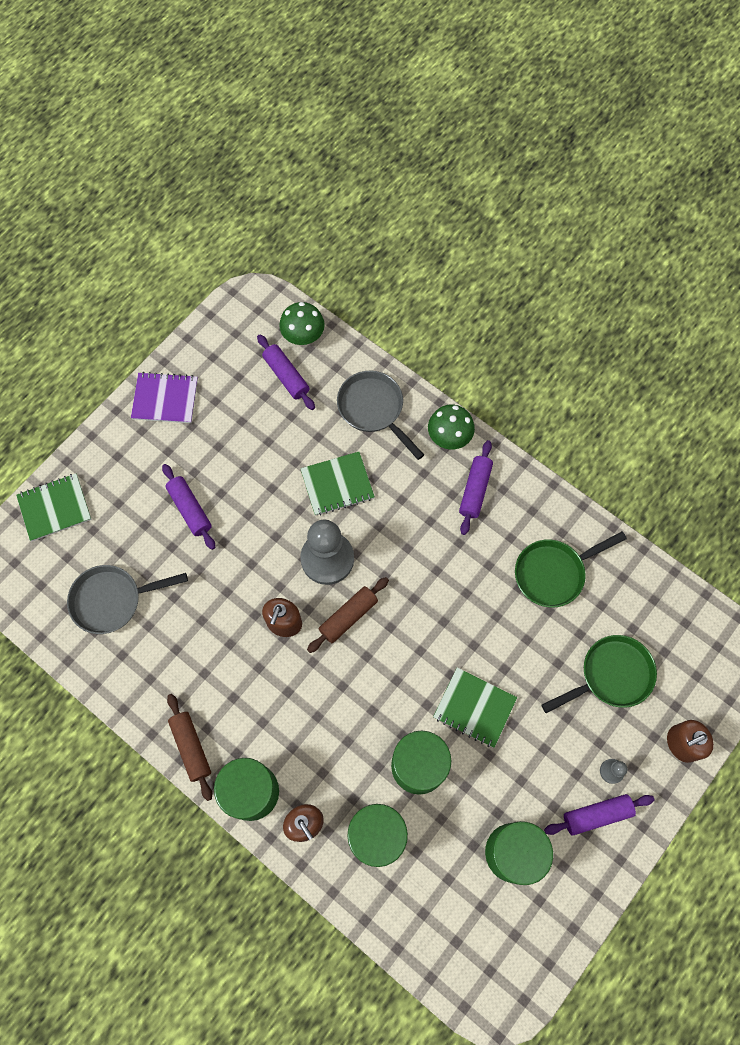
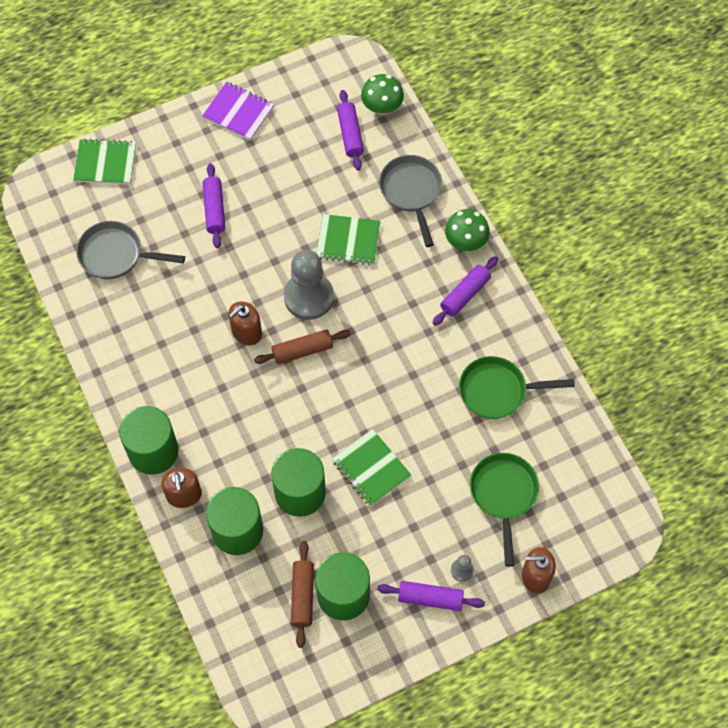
camera: 25 degrees right, 5 degrees down
(191, 747) = (122, 396): brown rolling pin -> brown rolling pin (302, 596)
(611, 675) = (503, 495): green pan -> green pan turned 90 degrees counterclockwise

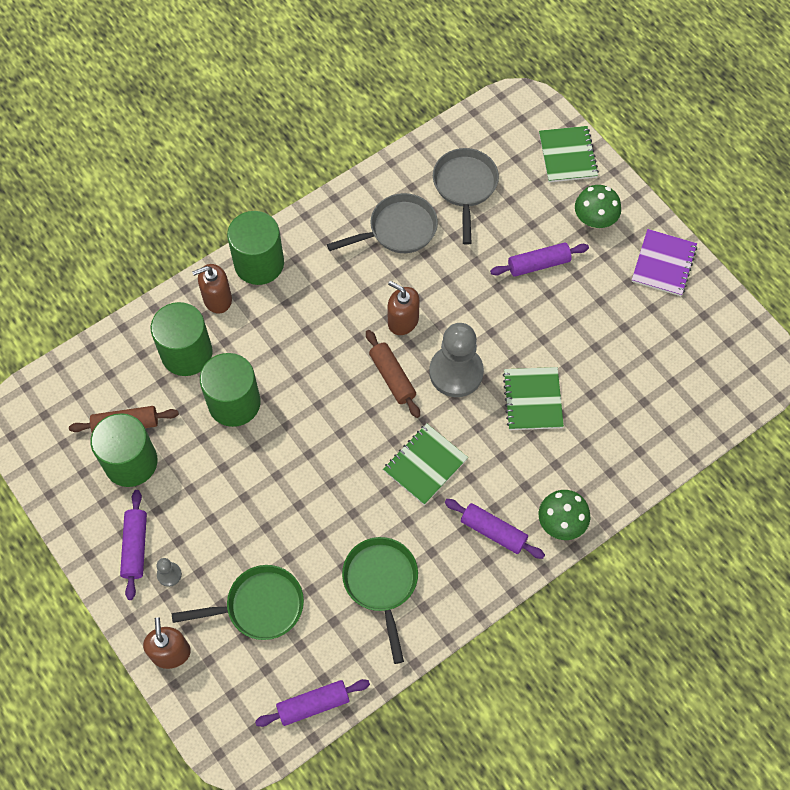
camera: 80 degrees right, 0 degrees up
(350, 134) = (668, 379): purple rolling pin -> purple rolling pin (313, 705)
(371, 468) = (270, 466): green notebook -> green notebook (425, 465)
(382, 107) = (714, 406): green mushroom -> green mushroom (594, 219)
(411, 192) = (610, 455): grey pan -> grey pan (398, 230)

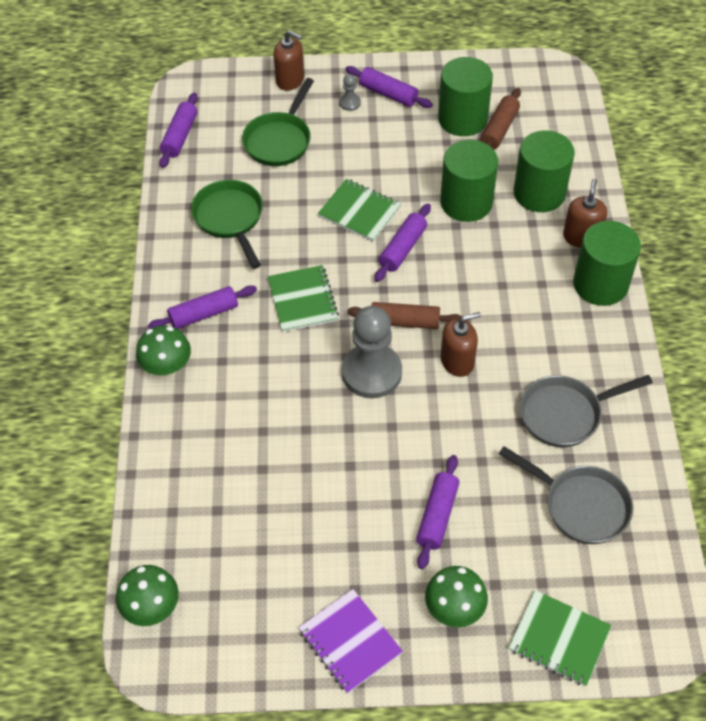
camera: 125 degrees right, 10 degrees down
(319, 422) = (403, 248): none -> purple rolling pin
(381, 583) = (230, 219): green pan -> green pan turned 135 degrees counterclockwise
(398, 230) = (565, 414): grey pan -> grey pan turned 60 degrees clockwise
(532, 399) = (296, 417): green notebook -> green notebook (359, 212)
(740, 393) = (152, 607): none -> green mushroom

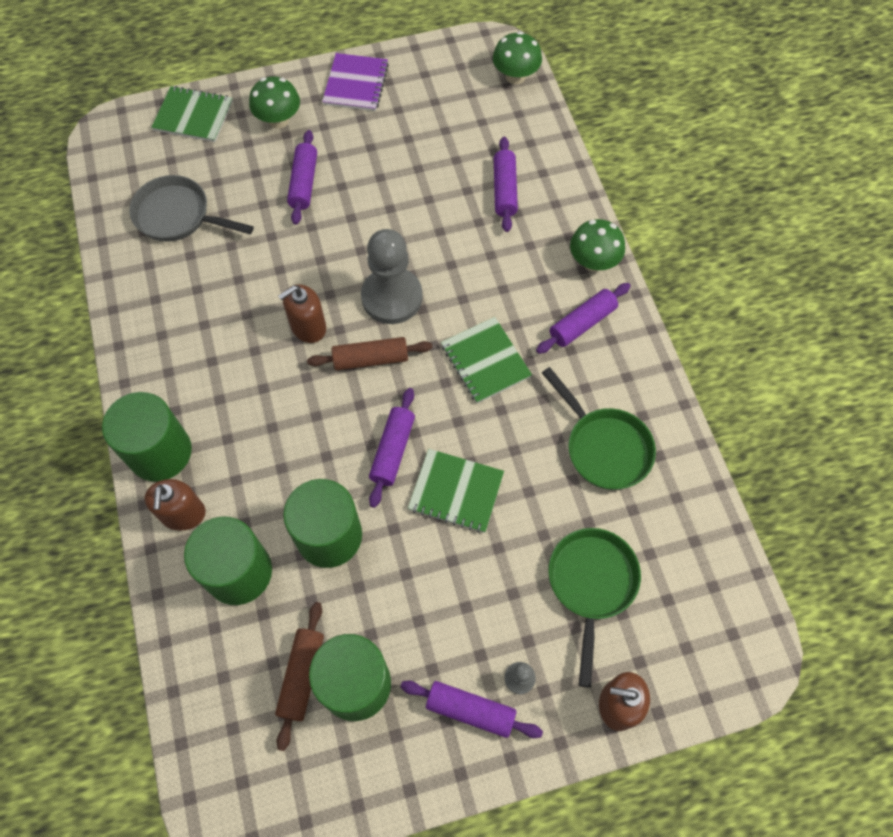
camera: 165 degrees right, 10 degrees up
(180, 136) = (721, 561): purple rolling pin -> purple rolling pin (504, 190)
(350, 642) = (356, 84): purple notebook -> purple notebook turned 60 degrees clockwise
(565, 414) = (195, 295): grey pan -> none

